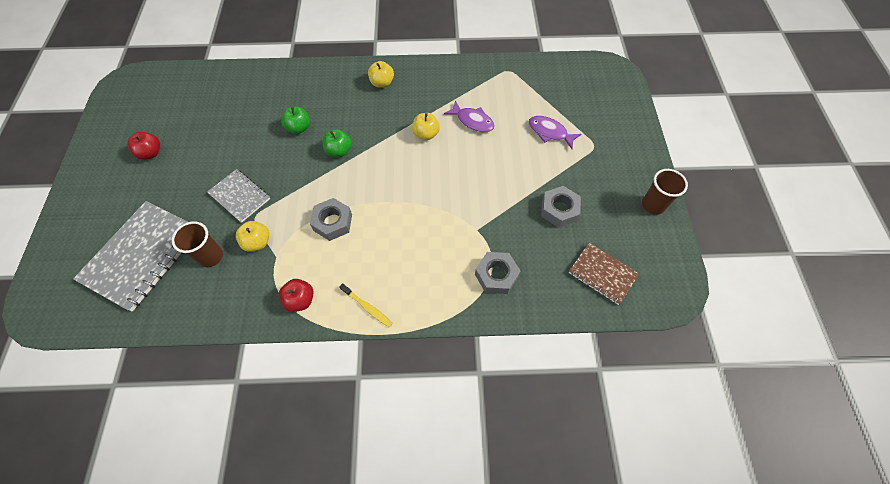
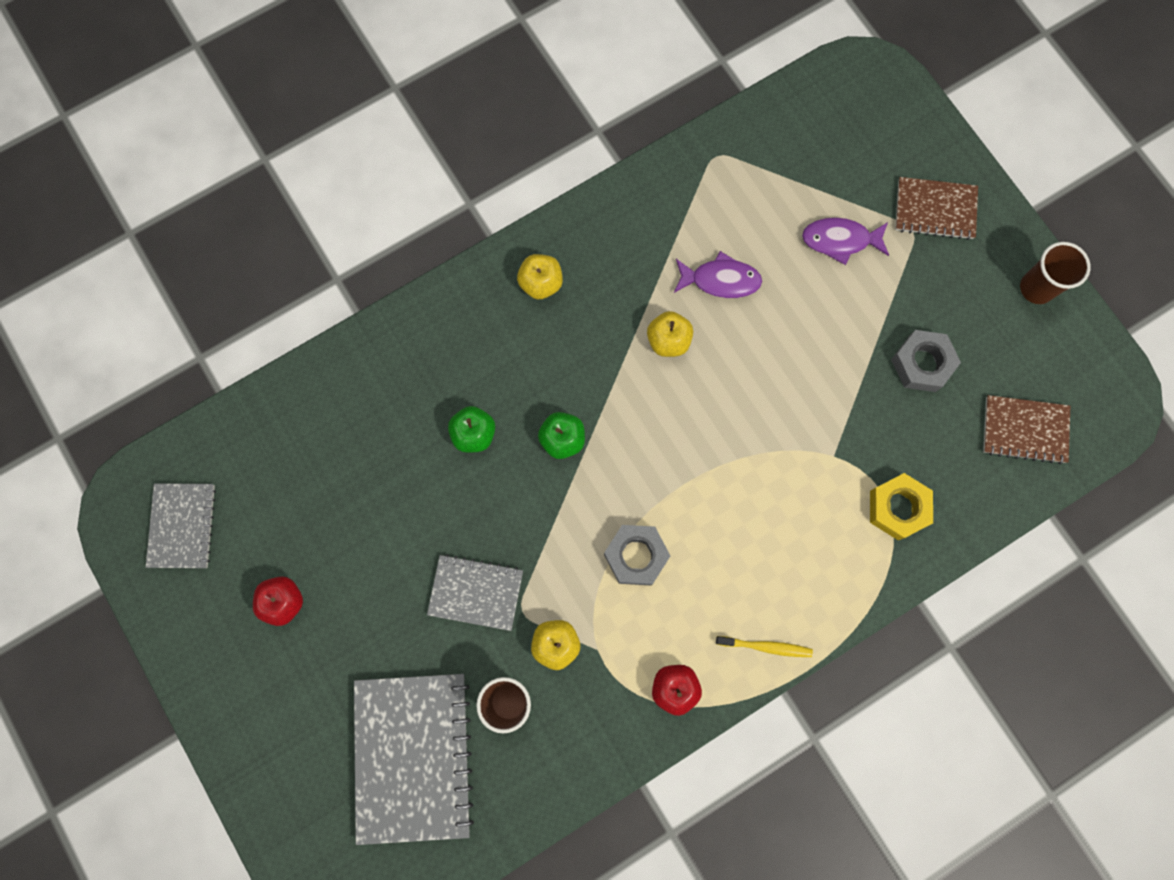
camera: 30 degrees left, 15 degrees up
(140, 101) = (182, 526): none -> grey notebook
(496, 275) = (897, 508): grey nut -> yellow nut
(613, 142) = (935, 210): none -> brown notebook

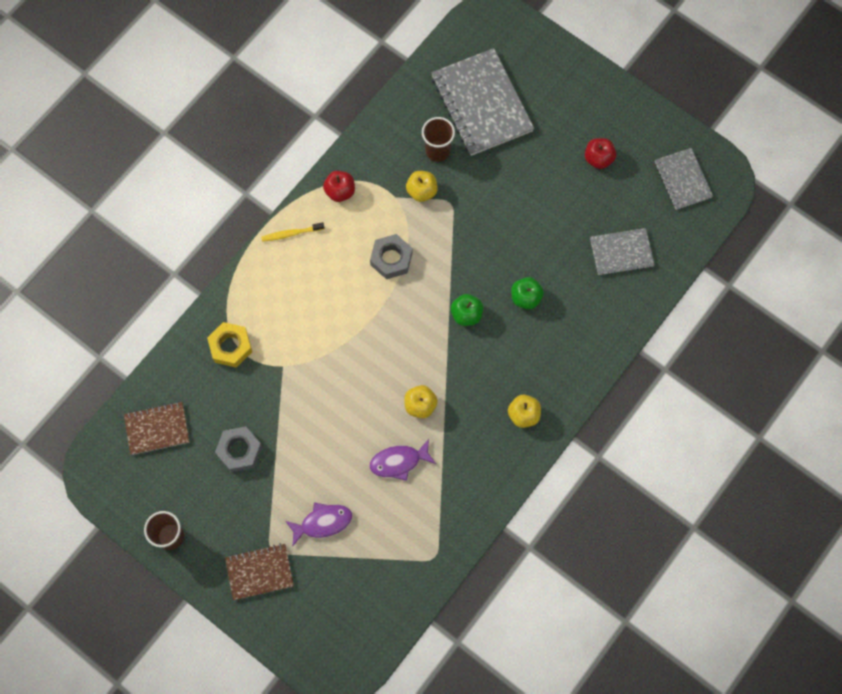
camera: 160 degrees right, 5 degrees down
(476, 592) = (483, 204): grey notebook -> grey notebook (621, 252)

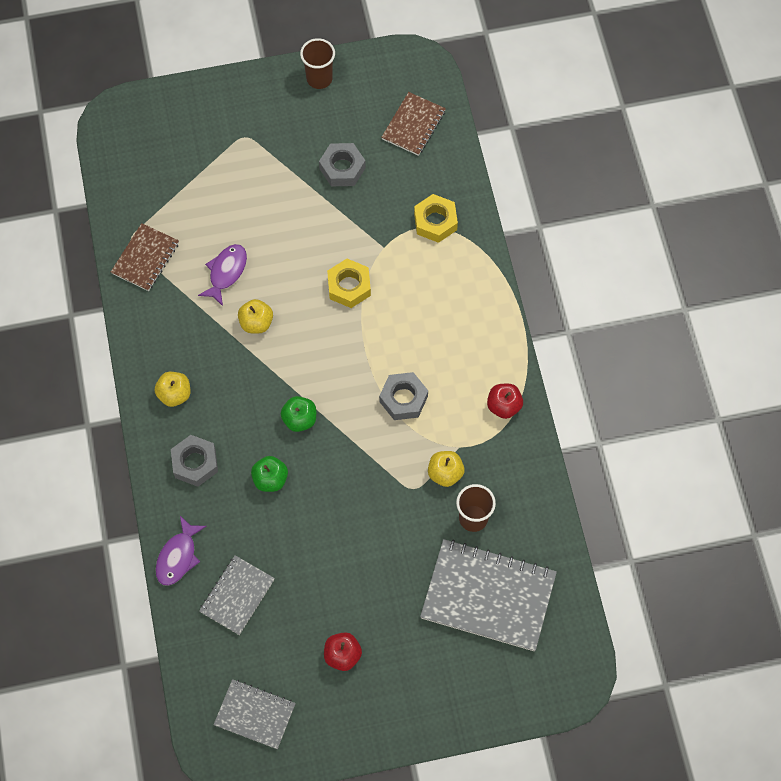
camera: 130 degrees right, 5 degrees down
(259, 572) = (236, 117): brown notebook -> brown notebook (145, 258)
(291, 234) = (497, 338): yellow toothbrush -> none
(322, 522) = (231, 185): purple fish -> purple fish (178, 556)
(335, 365) = (349, 286): none -> yellow nut
(559, 356) = (195, 463): none -> grey nut

